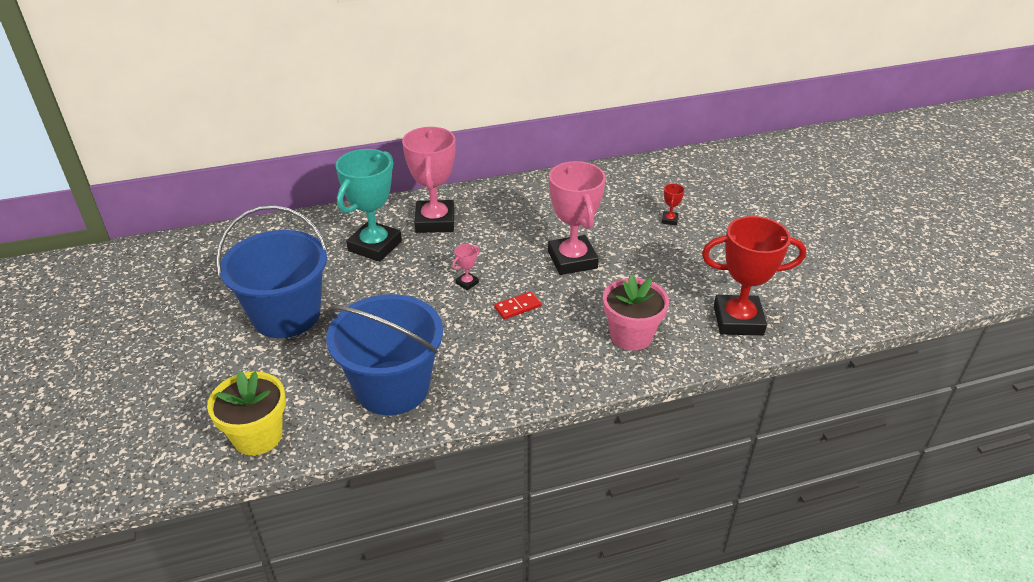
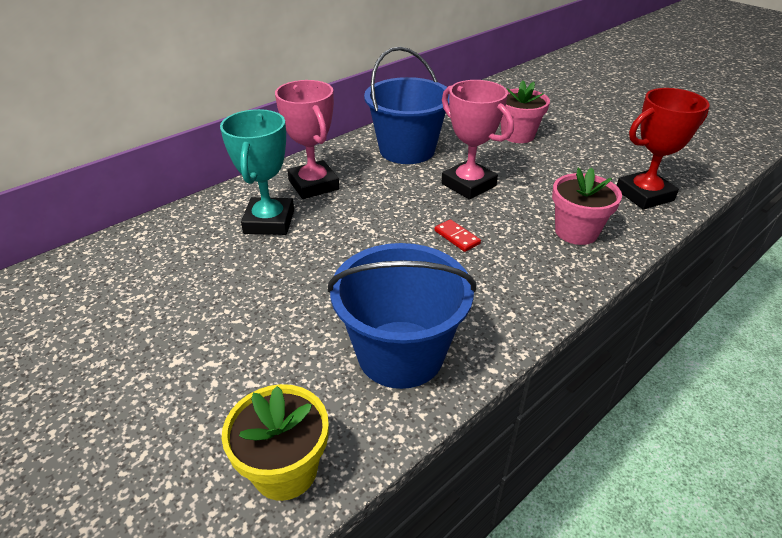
camera: 25 degrees left, 0 degrees up
(286, 315) = (220, 317): blue bucket -> blue bucket (407, 150)
(467, 283) = (391, 230): pink trophy -> none
(517, 307) = (457, 237): red domino -> red domino turned 75 degrees counterclockwise
(669, 220) = (517, 135): red trophy -> pink flower pot

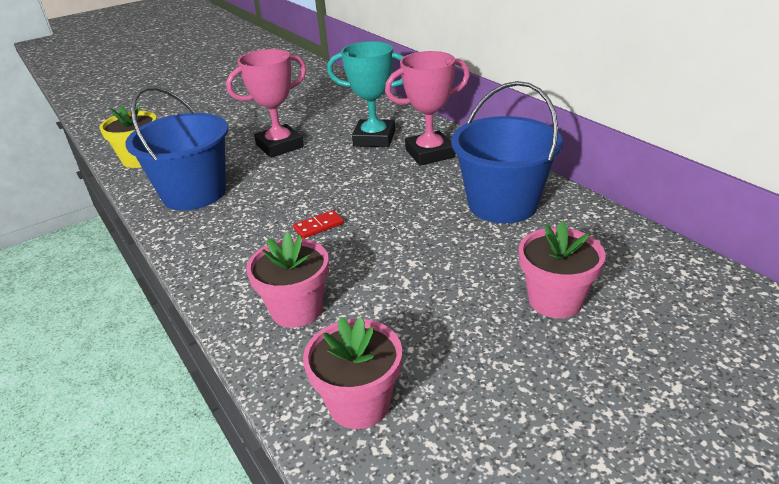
camera: 100 degrees right, 5 degrees down
(468, 185) = (416, 242): pink trophy -> pink trophy (280, 146)
(644, 195) = (359, 403): red trophy -> pink flower pot

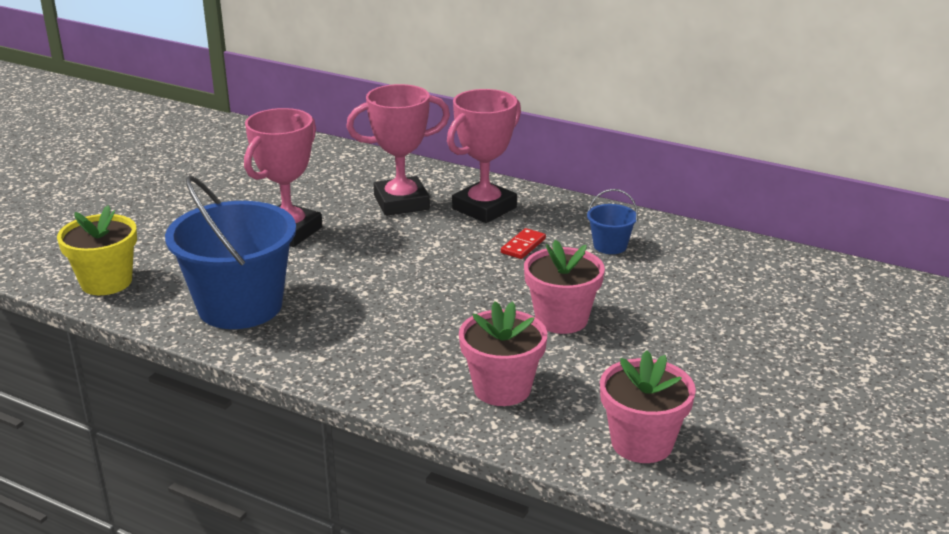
camera: 30 degrees left, 5 degrees down
(318, 226) = (438, 308): red domino -> red domino (523, 246)
(374, 138) = (401, 202): turquoise trophy -> pink trophy
(502, 204) = (610, 246): blue bucket -> blue bucket, size x0.44
(555, 300) = (731, 319): pink flower pot -> pink flower pot (561, 319)

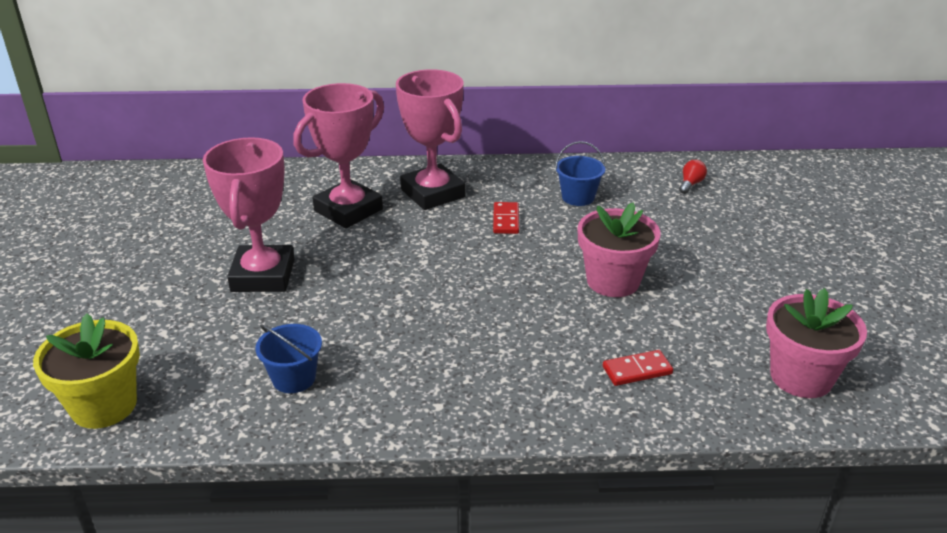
camera: 30 degrees left, 5 degrees up
(240, 306) = (294, 378): blue bucket -> blue bucket, size x0.44
(484, 208) = (433, 193): pink trophy -> pink trophy turned 45 degrees counterclockwise
(502, 388) = (637, 370): pink flower pot -> red domino
(735, 264) = (690, 184): none -> red light bulb

